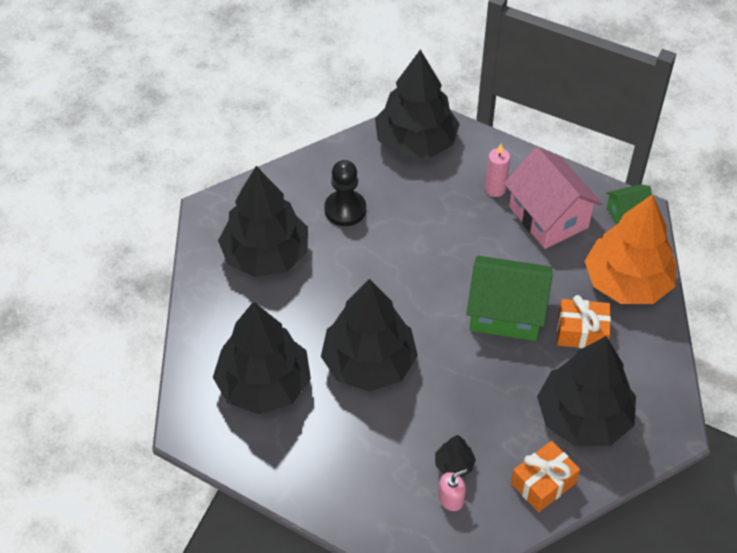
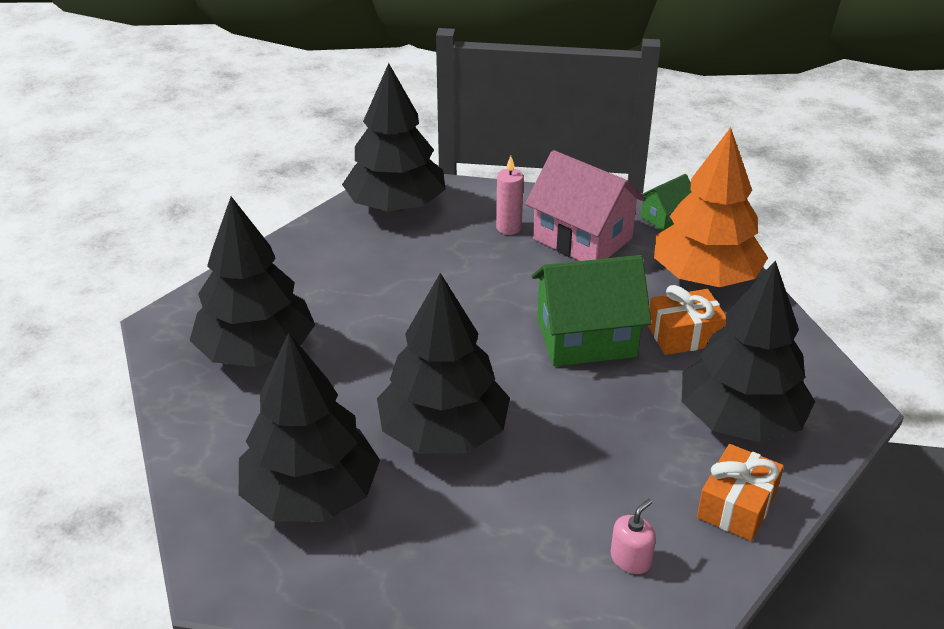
camera: 20 degrees left, 15 degrees down
(345, 209) = (340, 284): black pawn -> none
(454, 464) = (613, 517): black tree -> none

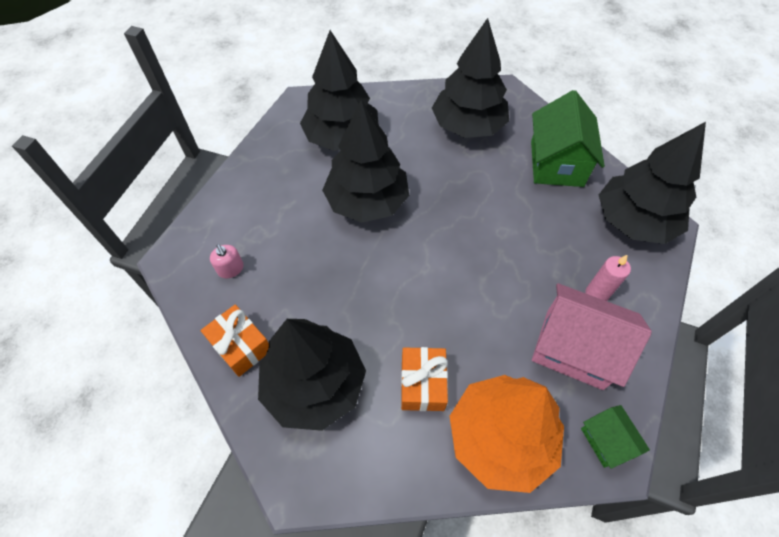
camera: 105 degrees right, 20 degrees up
(582, 239) = (574, 349): pink house -> pink house turned 60 degrees clockwise
(586, 338) = (436, 308): green house -> green house (556, 163)

